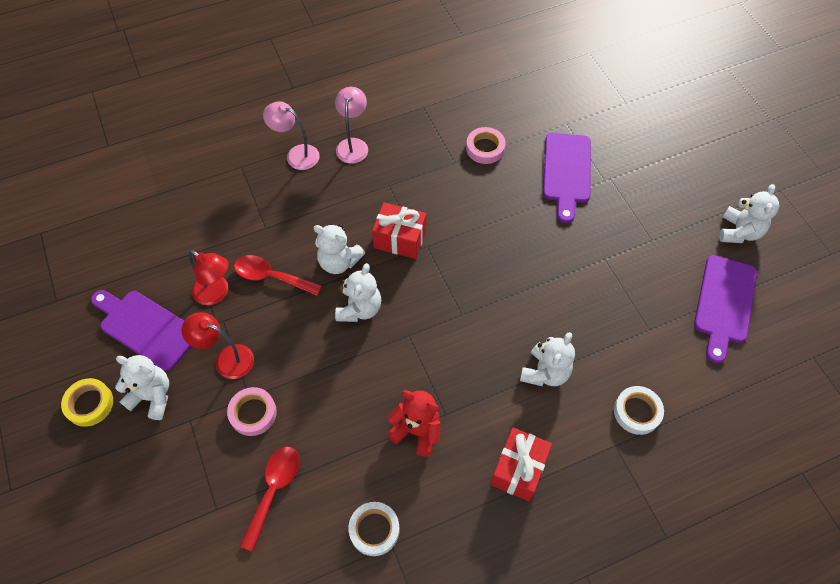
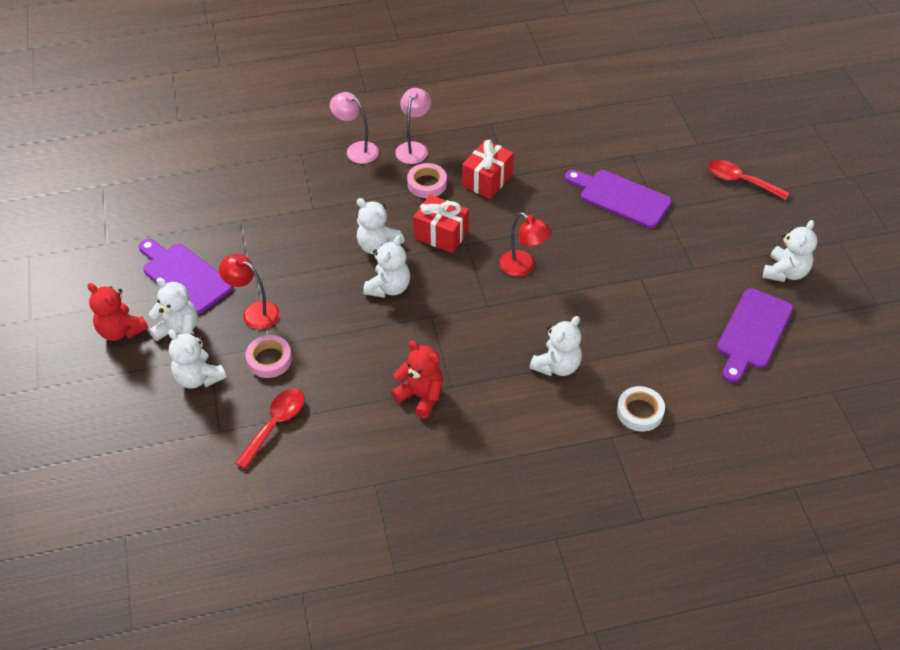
camera: 10 degrees right, 10 degrees down
(89, 404) = (121, 331): yellow tape -> red teddy bear
(182, 447) = (198, 378): none -> white teddy bear
(216, 293) = (256, 257): red lamp -> red lamp (523, 267)
(271, 277) = (310, 250): red spoon -> red spoon (740, 181)
(374, 530) = (362, 470): white tape -> none
(485, 148) = (544, 167): pink tape -> pink tape (427, 184)
(518, 469) = (511, 442): red gift -> red gift (487, 180)
(566, 172) = (621, 197): purple cutting board -> purple cutting board turned 105 degrees clockwise

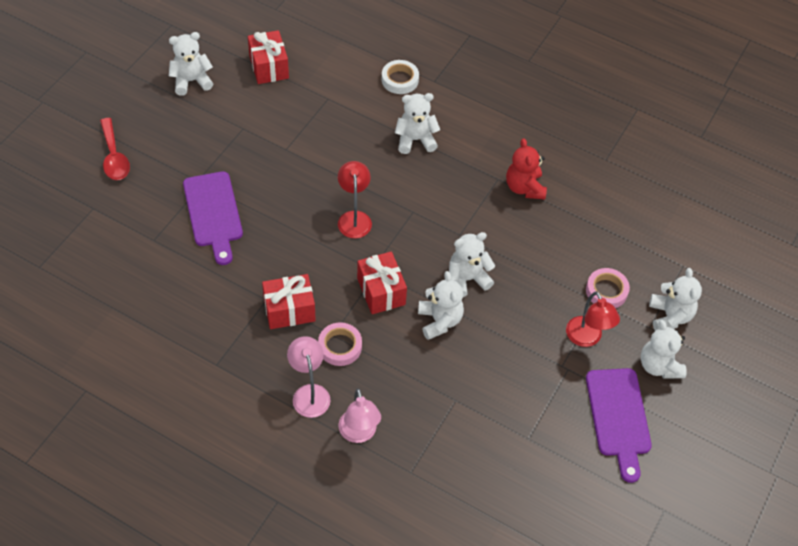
camera: 140 degrees left, 5 degrees up
(121, 331) = (705, 404): red teddy bear -> none
(275, 425) = (640, 241): red spoon -> none
(413, 148) = (309, 393): pink lamp -> pink lamp turned 105 degrees clockwise
(752, 332) = (269, 67): purple cutting board -> red gift

